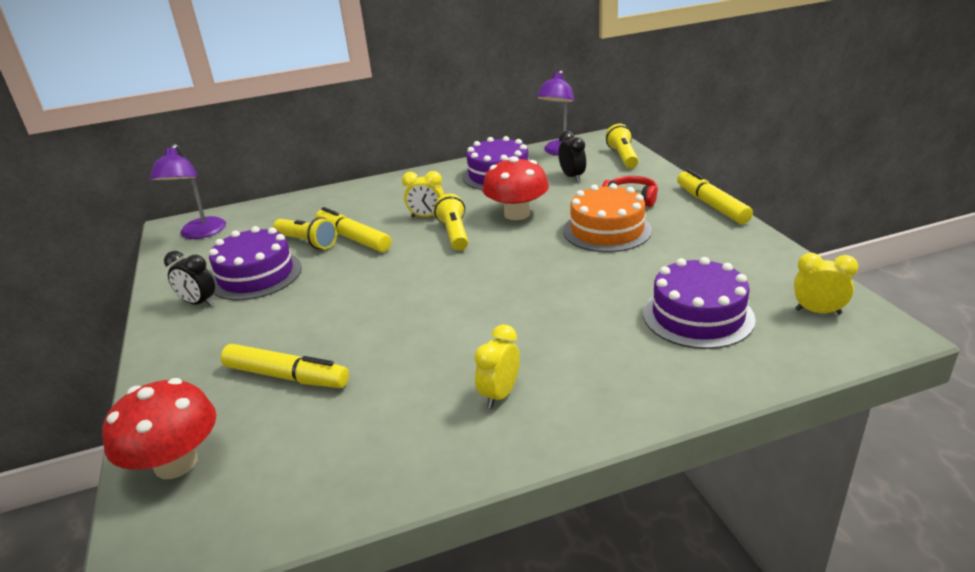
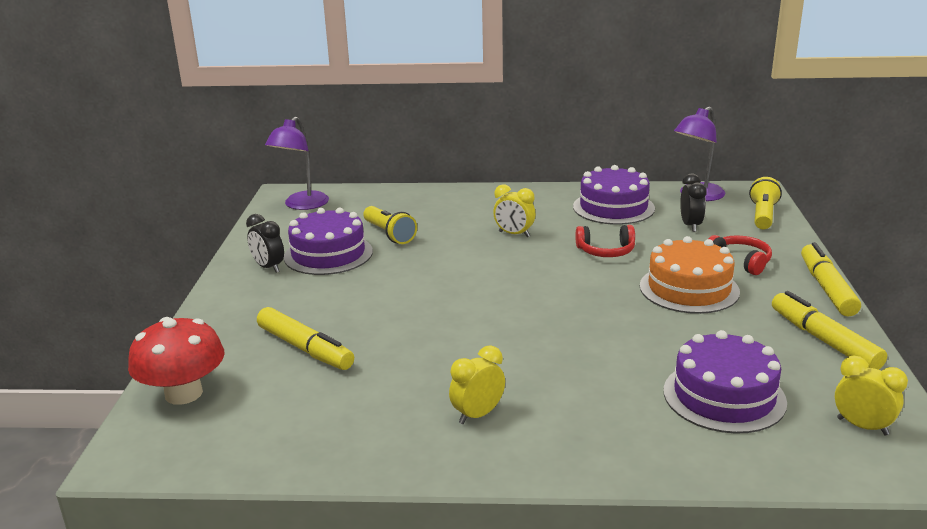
camera: 20 degrees right, 5 degrees down
(353, 238) = (432, 240): yellow marker -> yellow marker (823, 340)
(454, 234) = (530, 257): yellow flashlight -> none
(517, 214) = (606, 251): red mushroom -> red headphones

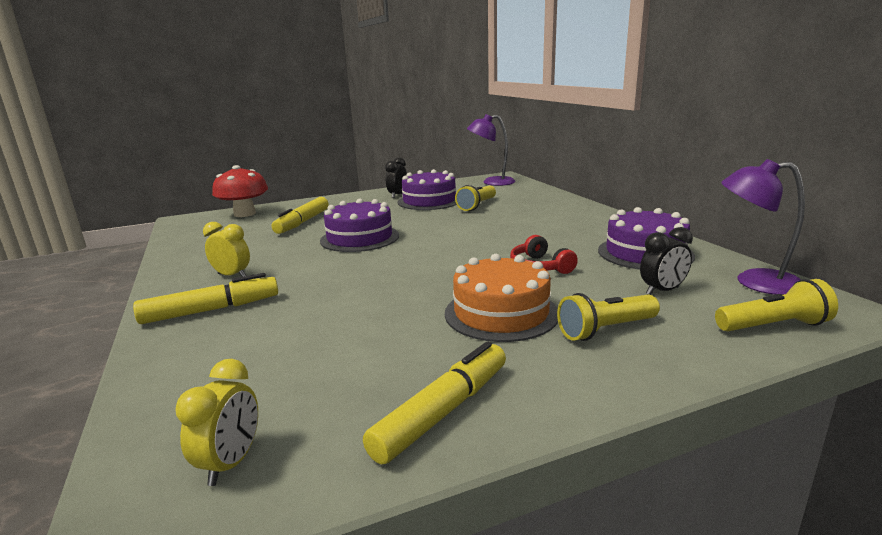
camera: 65 degrees right, 5 degrees down
(514, 234) = (527, 233): yellow clock -> none
(724, 396) = (281, 362): purple cake -> purple cake (359, 238)
(740, 261) = (606, 330): red headphones -> yellow flashlight
(826, 288) = (603, 399): yellow marker -> yellow marker (211, 310)

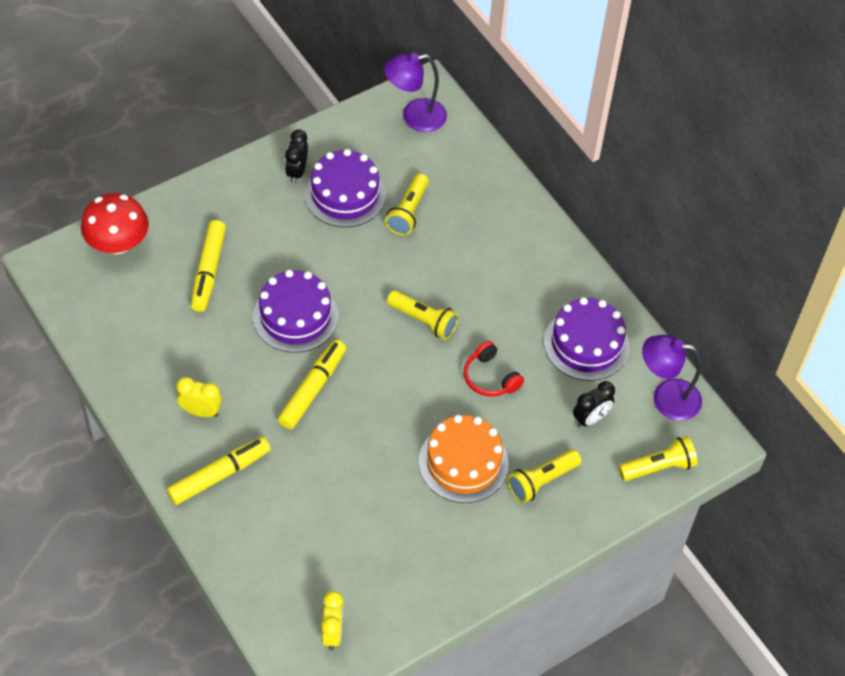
camera: 15 degrees left, 35 degrees up
(443, 411) = (440, 579): yellow marker -> yellow marker (312, 389)
(477, 241) = (423, 320): none -> yellow flashlight

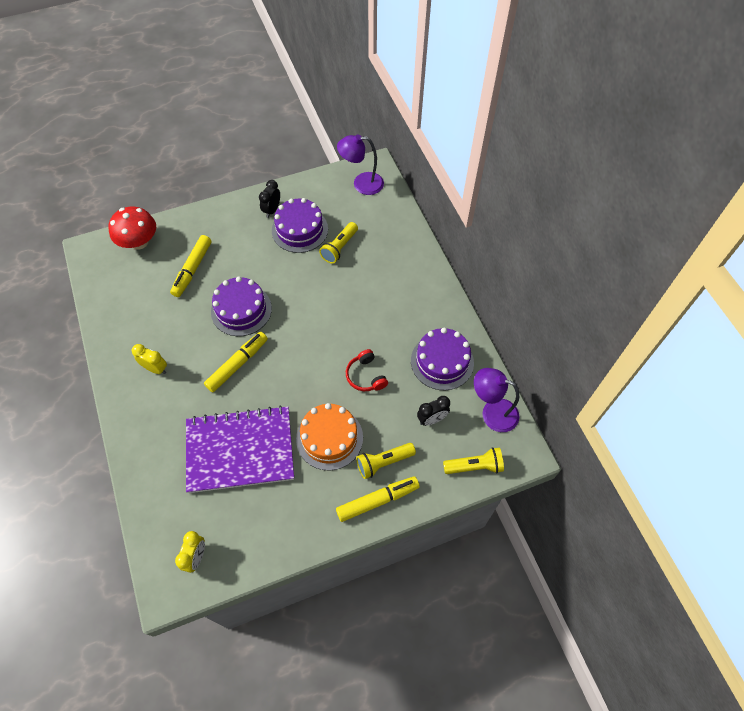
camera: 15 degrees right, 5 degrees up
(219, 475) = (153, 418): yellow marker -> yellow marker (377, 500)
(349, 496) = (240, 450): none -> purple notebook
(423, 320) = (329, 326): yellow flashlight -> none

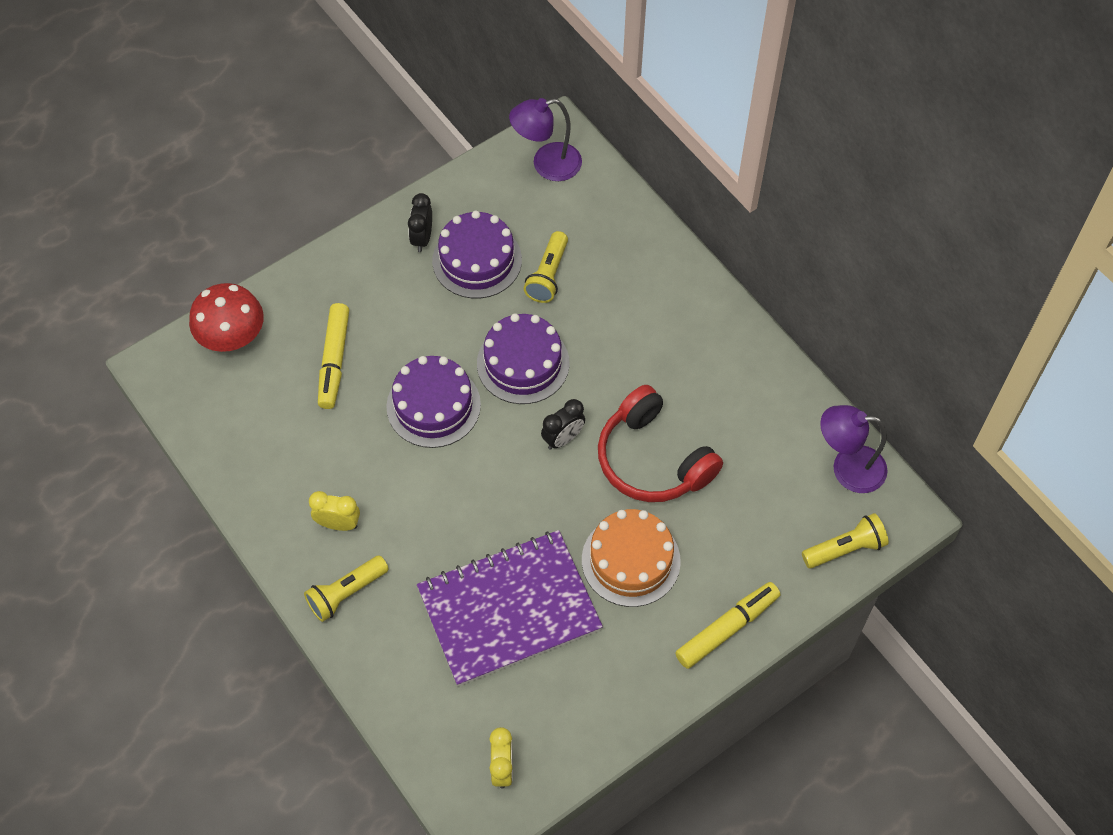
camera: 15 degrees left, 0 degrees up
(237, 364) = (459, 488): yellow marker -> none
(365, 376) = (652, 460): red headphones -> red headphones, size x1.85
(383, 462) = (718, 575): yellow flashlight -> yellow flashlight (346, 593)
(432, 419) = (766, 498): black clock -> black clock (563, 438)
(442, 361) = (755, 412): purple cake -> purple cake (523, 363)

